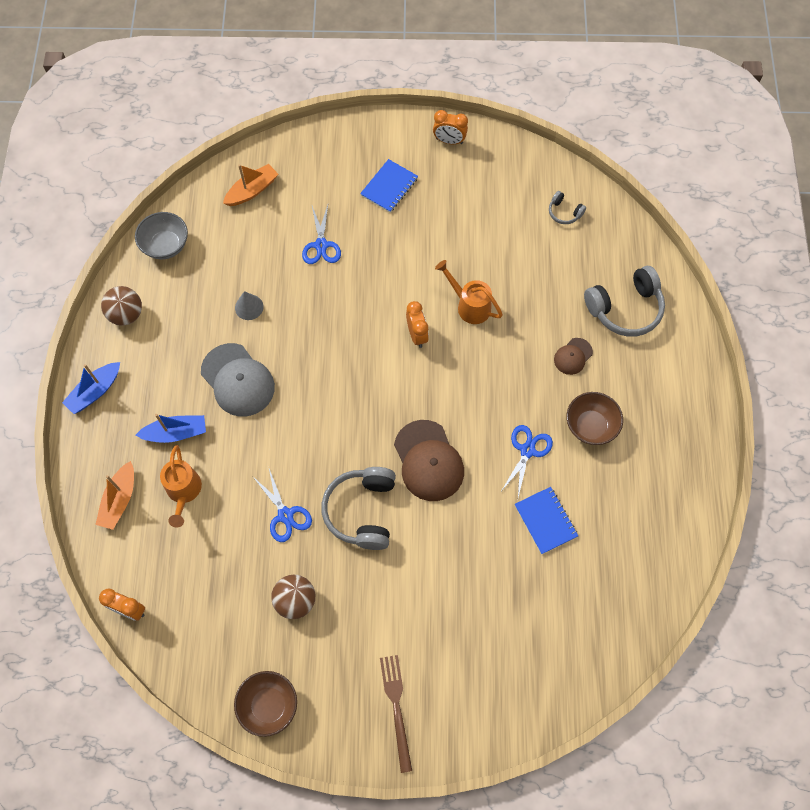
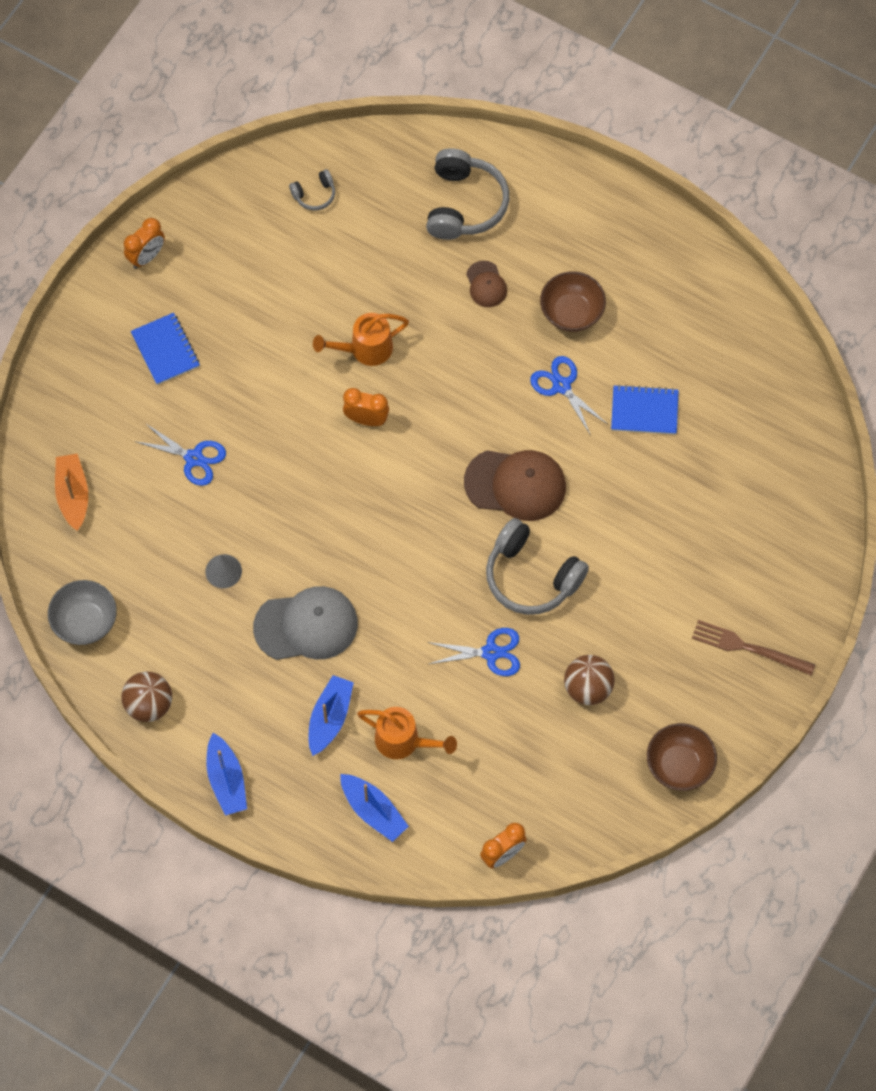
camera: 60 degrees left, 0 degrees up
(119, 500) = (373, 811): orange boat -> blue boat

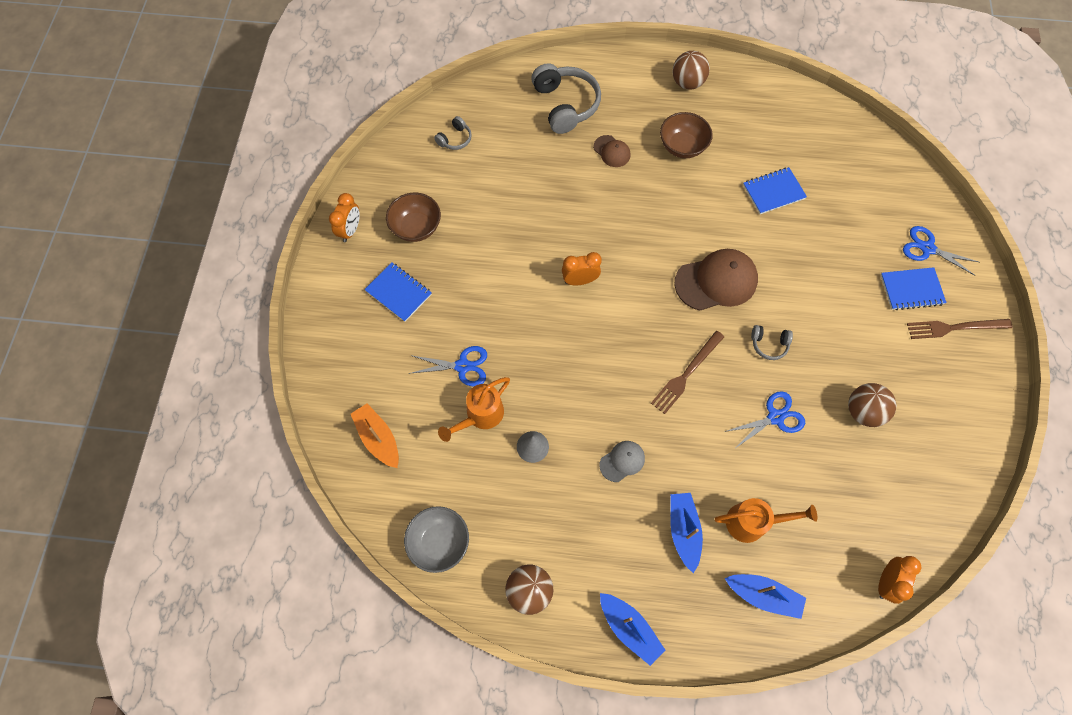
camera: 25 degrees left, 0 degrees up
(306, 625) = (622, 461): grey cap -> grey cap, size x0.52
(365, 349) = (550, 230): orange watering can -> orange watering can (480, 416)
(424, 568) = (686, 374): none -> brown fork
(531, 576) = (769, 344): grey headphones -> grey headphones, size x0.49
(561, 386) = (706, 198): blue scissors -> blue scissors (927, 248)
(625, 235) = (687, 83): none -> brown ball
(679, 765) = (967, 441): brown bowl -> brown bowl (416, 227)
(728, 587) = (911, 290): none -> blue notebook

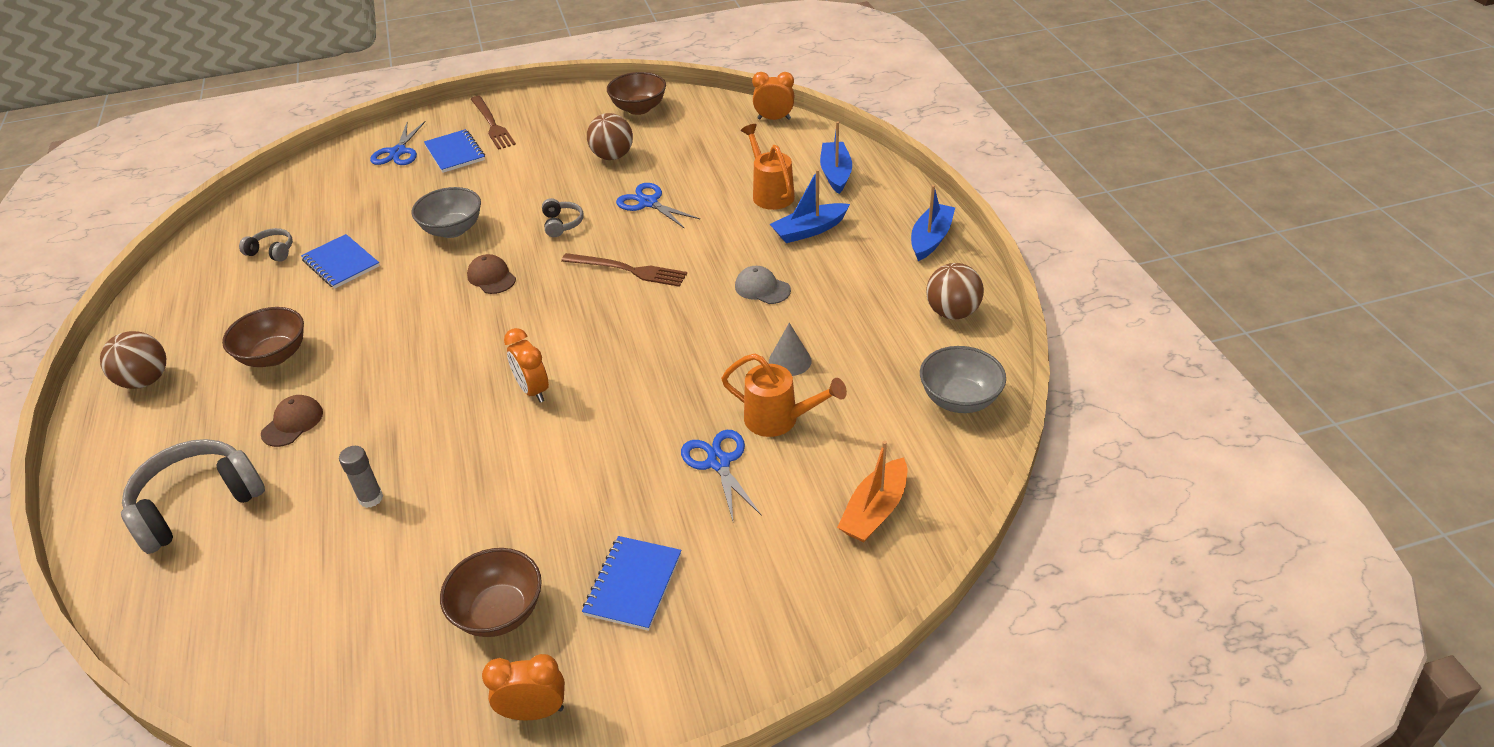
camera: 110 degrees left, 25 degrees down
(455, 139) = (290, 631): grey headphones -> grey headphones (272, 251)
(528, 182) = (371, 498): none -> grey glue stick
(716, 281) = (491, 277): brown cap -> brown cap, size x0.52
(790, 268) = (452, 229): none -> grey bowl
(947, 461) = (639, 108): none -> brown bowl

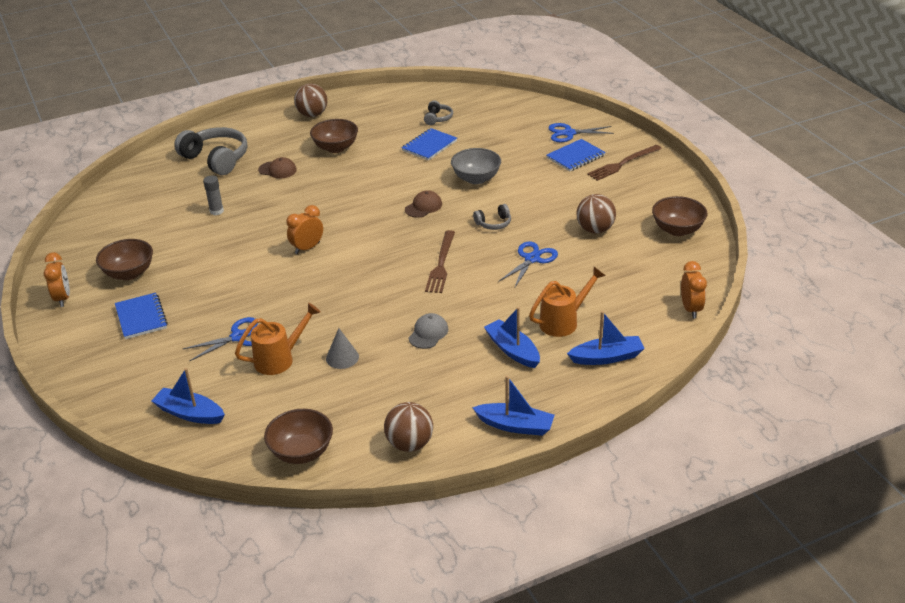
camera: 80 degrees right, 5 degrees down
(633, 584) = (141, 317): blue notebook -> blue notebook turned 60 degrees clockwise
(779, 419) = (279, 359): orange watering can -> orange watering can turned 135 degrees counterclockwise
(875, 511) = (189, 413): orange boat -> blue boat
(959, 399) = (301, 452): grey bowl -> brown bowl

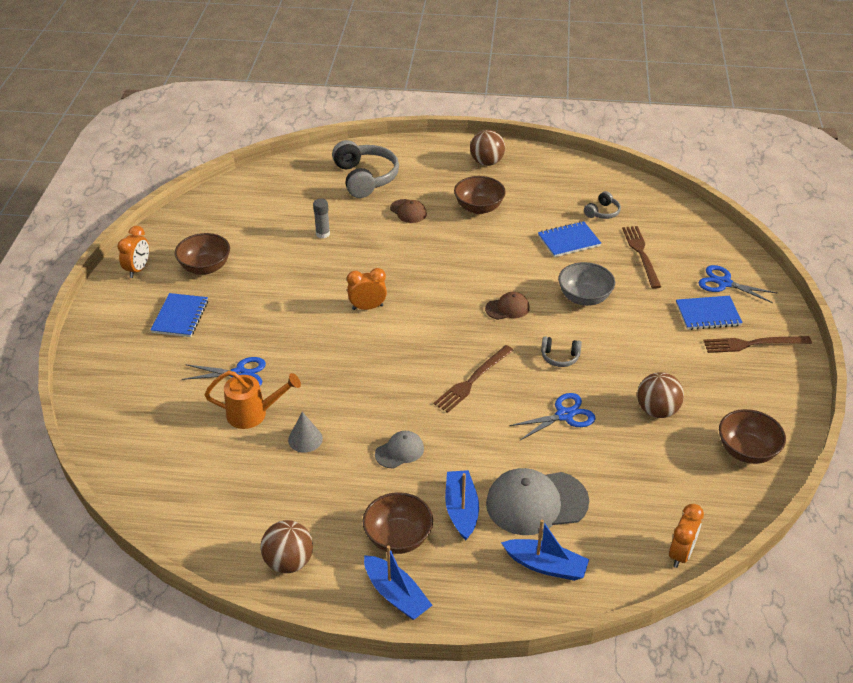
camera: 30 degrees right, 5 degrees up
(189, 413) = (142, 432): blue boat -> none
(301, 452) = (195, 519): brown bowl -> brown bowl (398, 537)
(492, 136) = (641, 254): none -> brown fork
(563, 322) = (536, 502): orange watering can -> grey cap

